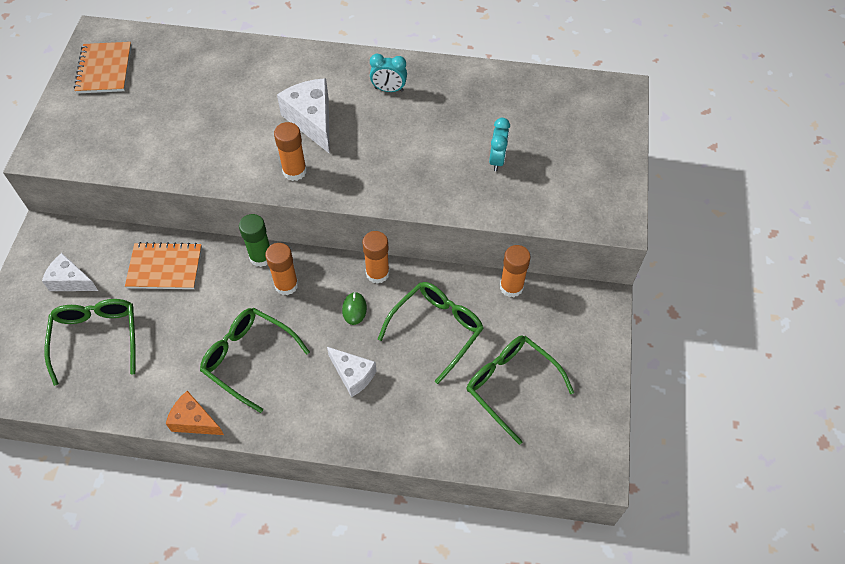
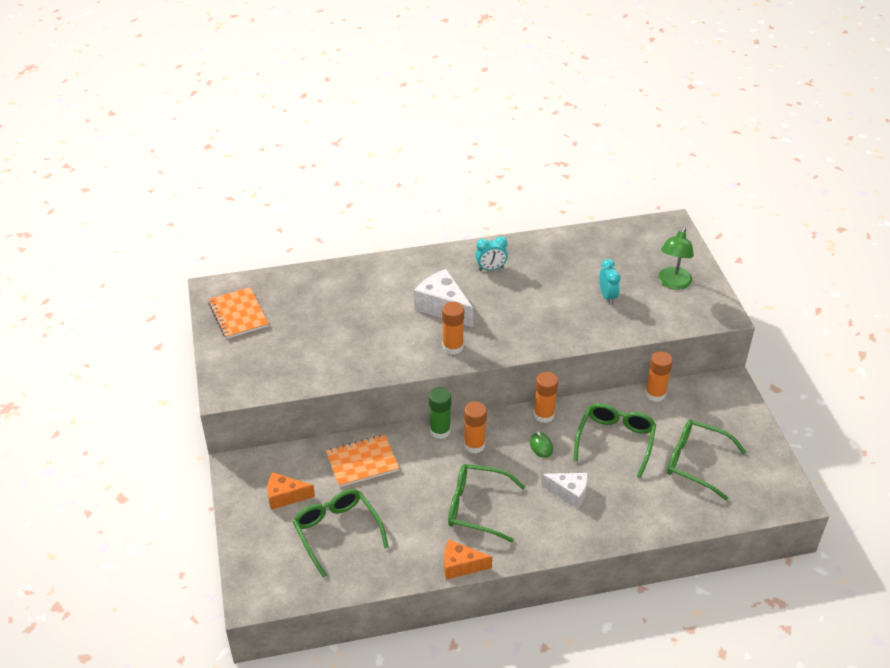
camera: 20 degrees left, 15 degrees down
(71, 281) = (285, 496): white cheese -> orange cheese
(581, 165) = (673, 283): none -> green lamp

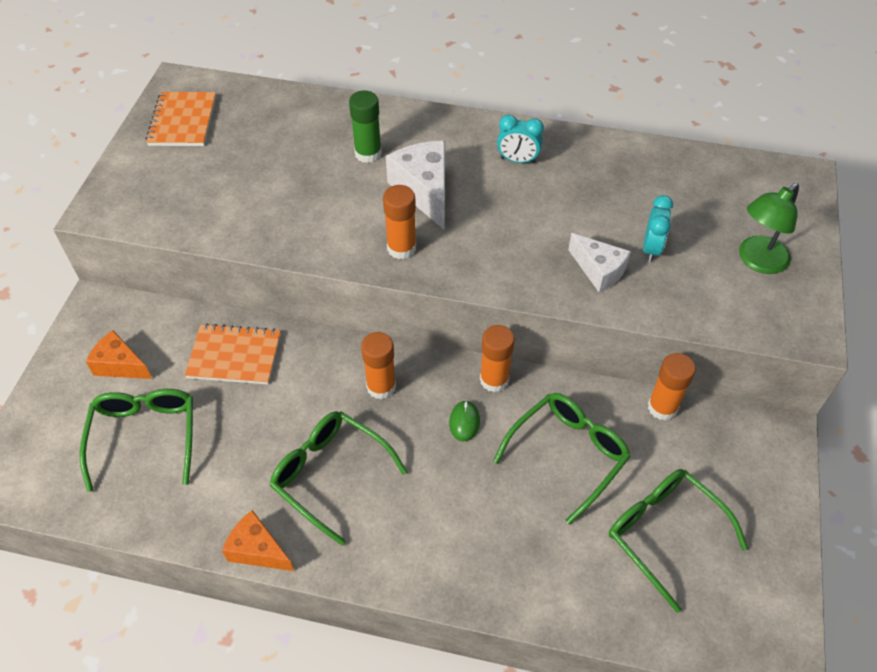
camera: 25 degrees right, 10 degrees up
(440, 431) = (351, 351): green glue stick -> green glue stick (368, 153)
(569, 493) = (461, 505): white cheese -> white cheese (599, 270)

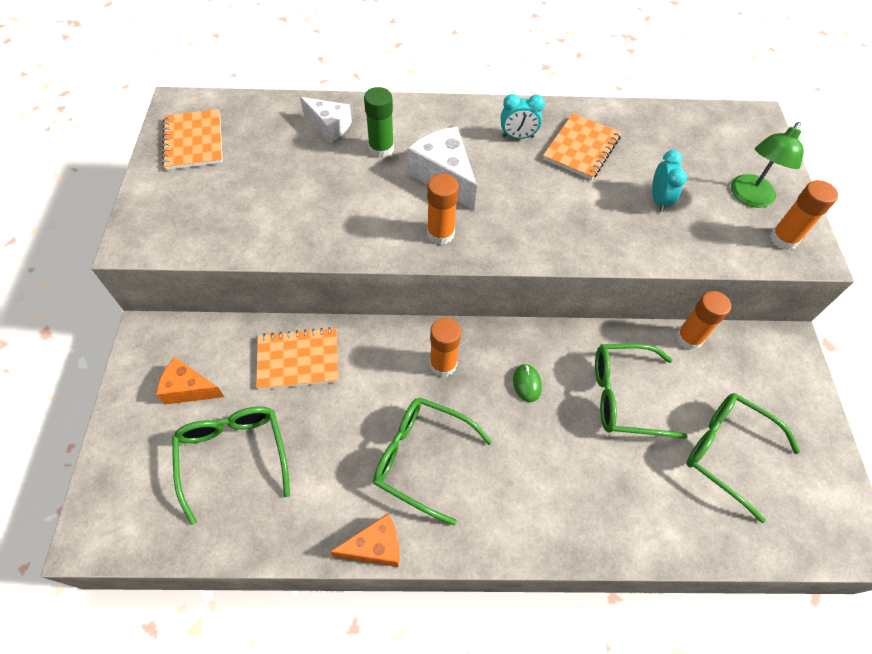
camera: 15 degrees left, 5 degrees up
(258, 550) = (375, 547): orange cheese -> orange cheese turned 150 degrees clockwise
(494, 380) = (540, 339): orange glue stick -> orange glue stick (783, 239)
(568, 454) = (624, 396): green glasses -> green glasses turned 120 degrees counterclockwise
(583, 182) = (581, 148): none -> orange notebook
(599, 270) = (621, 227): white cheese -> white cheese (329, 126)

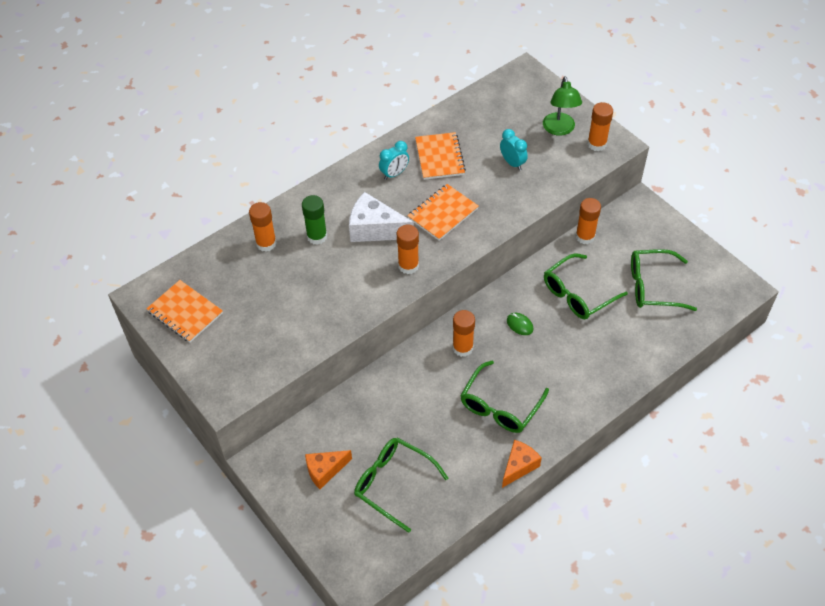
camera: 35 degrees left, 5 degrees down
(298, 360) = (374, 407): orange notebook -> orange notebook (443, 213)
(329, 126) = (266, 243): white cheese -> orange glue stick
(422, 458) = (500, 406): green glasses -> green glasses turned 45 degrees counterclockwise

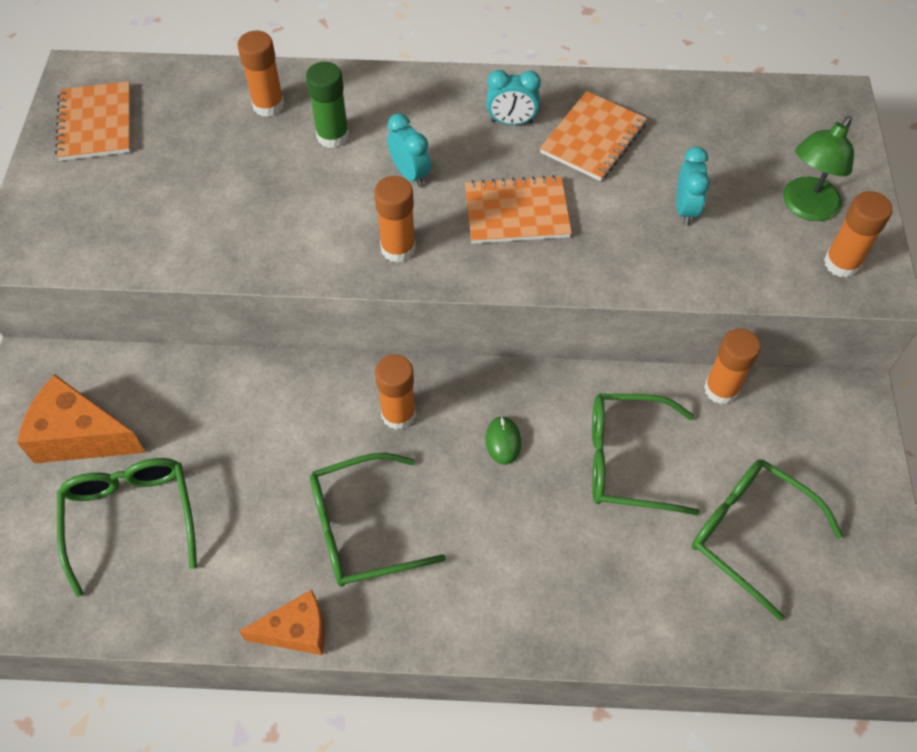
camera: 40 degrees right, 5 degrees up
(325, 470) = (80, 436): orange cheese -> orange cheese, size x1.52
(375, 229) = (410, 174): white cheese -> turquoise clock

